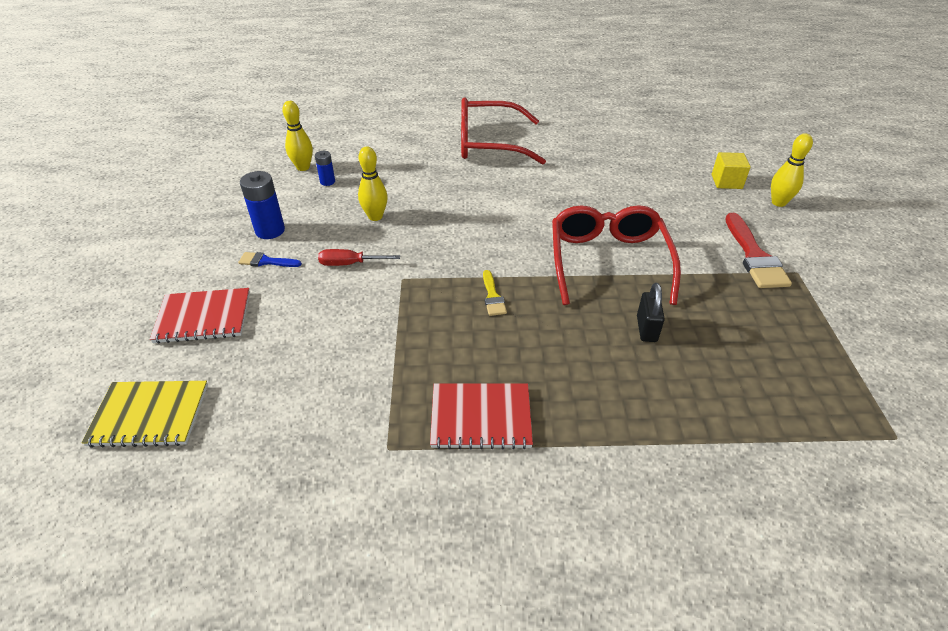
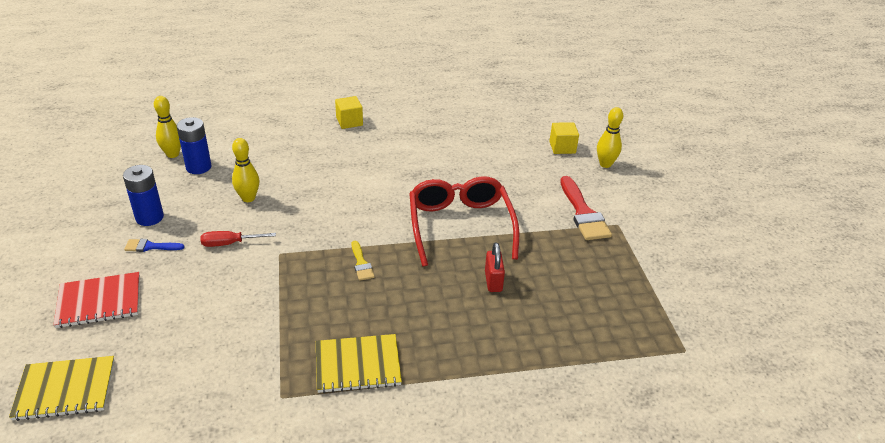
camera: 10 degrees left, 5 degrees down
(327, 182) = (198, 167): blue battery -> blue battery, size x1.76
(481, 417) = (357, 365): red notebook -> yellow notebook
(489, 143) = (349, 122): red glasses -> yellow cube
(646, 329) = (493, 281): black padlock -> red padlock

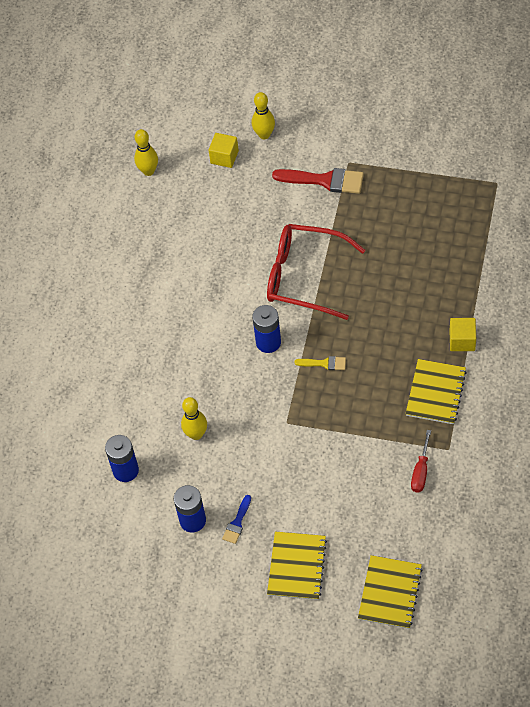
camera: 60 degrees left, 20 degrees up
(99, 301) = (296, 566): red notebook -> yellow notebook
(173, 154) = (92, 491): yellow bowling pin -> yellow bowling pin (148, 171)
(229, 243) = (258, 459): red screwdriver -> red screwdriver (420, 471)
(349, 122) = (100, 322): yellow cube -> yellow cube (462, 341)
(370, 219) = (268, 342): none -> blue battery
(493, 281) = (381, 276): red padlock -> none

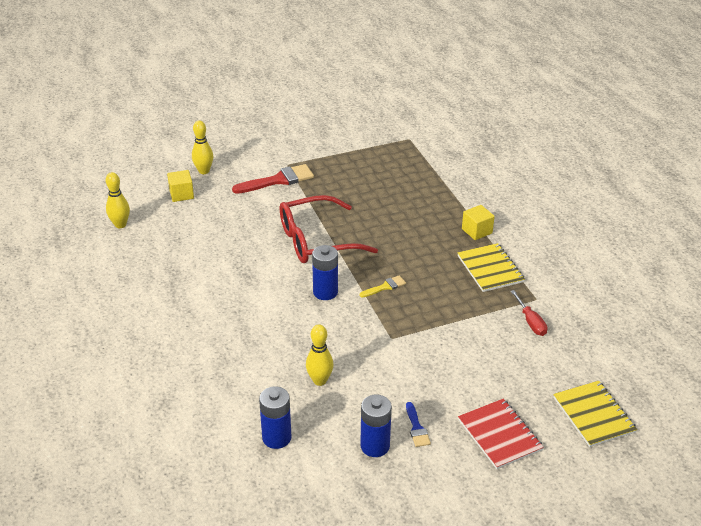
camera: 40 degrees left, 20 degrees down
(296, 566) = (499, 435): yellow notebook -> red notebook

